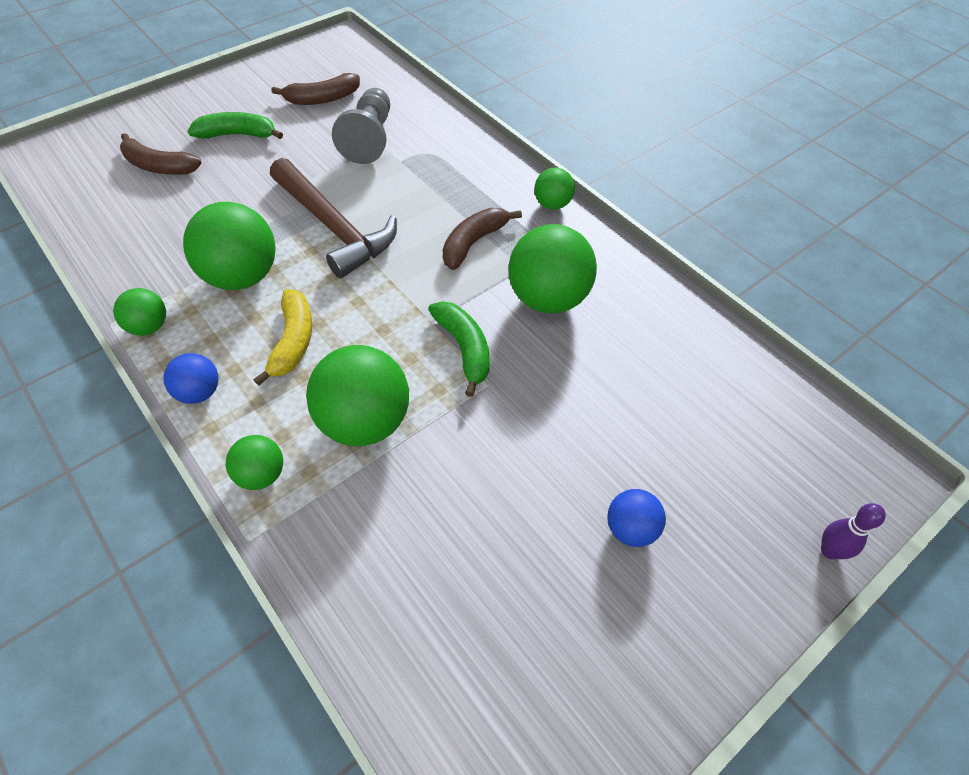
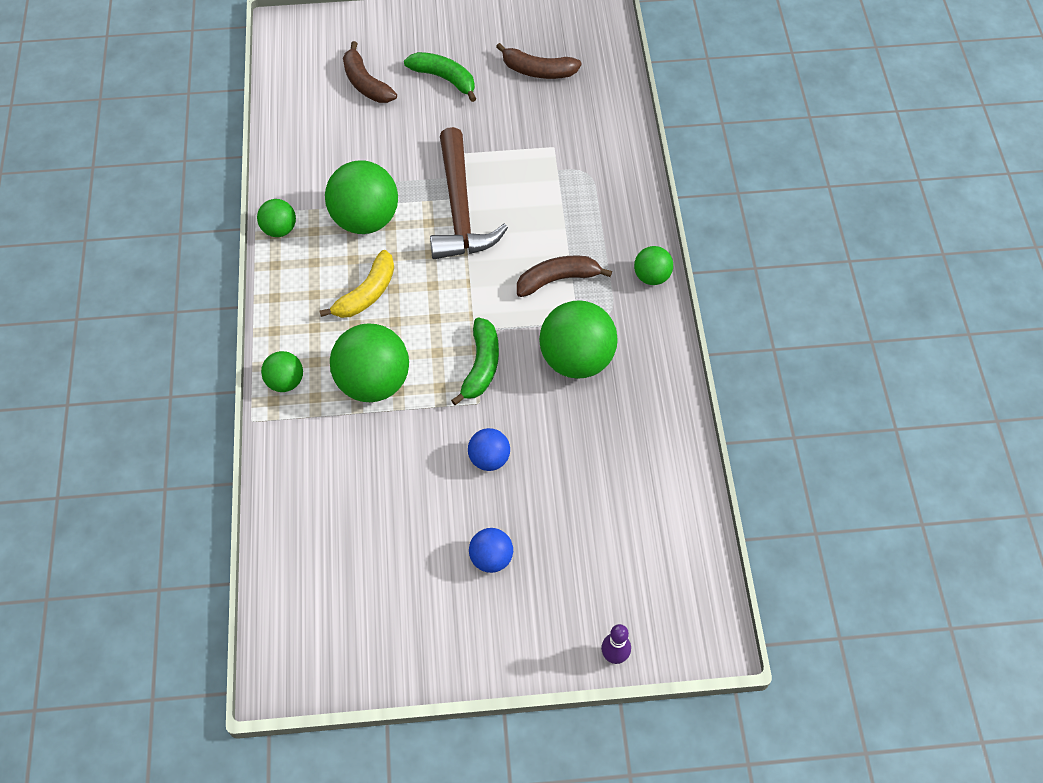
camera: 35 degrees right, 5 degrees up
(199, 392) = (282, 300): blue ball -> blue ball (489, 459)
(369, 139) = (548, 134): grey pawn -> none

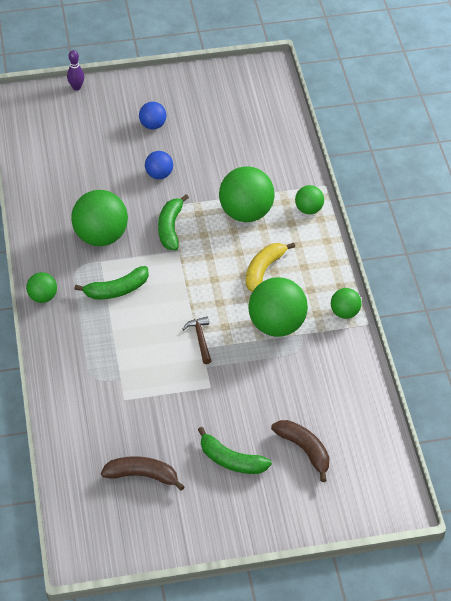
camera: 175 degrees right, 10 degrees down
(460, 209) = (200, 339): brown hammer -> brown hammer, size x0.43
(557, 279) = (117, 290): brown banana -> green banana

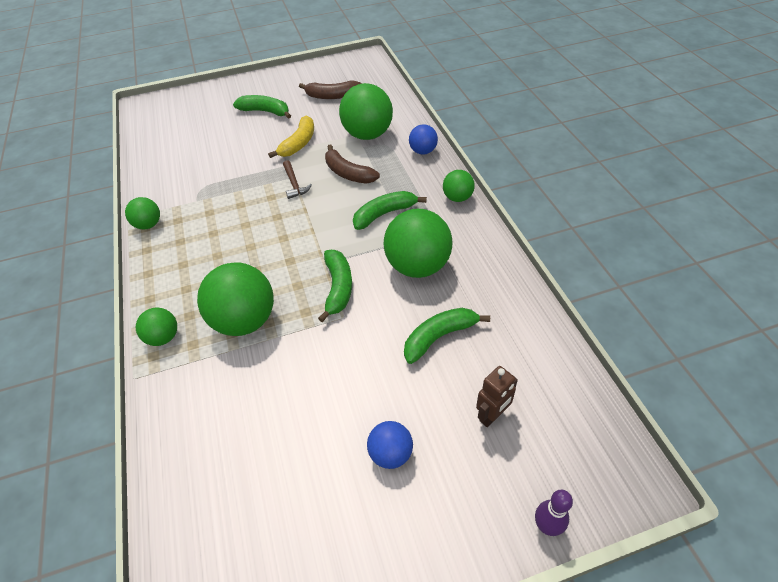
camera: 175 degrees right, 0 degrees up
(84, 135) = (492, 416): none -> brown robot
(102, 183) = (439, 337): none -> green banana
(159, 175) = (364, 361): blue ball -> blue ball (423, 151)
(264, 270) = (228, 255): yellow banana -> yellow banana (299, 143)
(277, 325) = (219, 205): green ball -> green ball (368, 135)
(304, 450) = (207, 124): brown banana -> brown banana (348, 173)

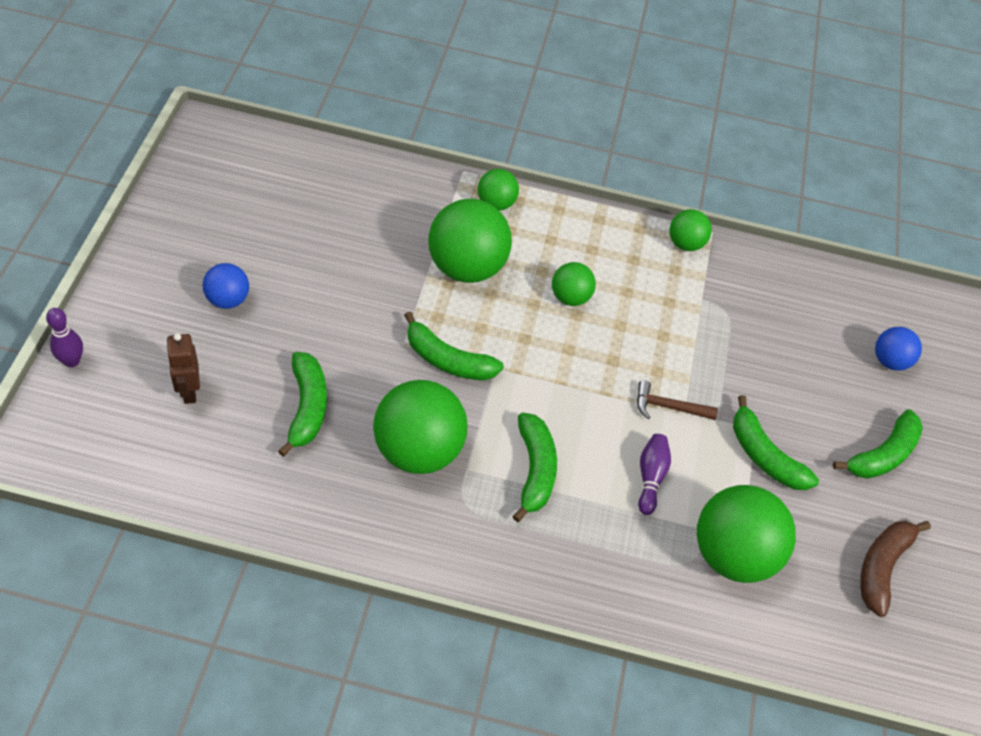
camera: 110 degrees right, 5 degrees up
(299, 143) = (764, 456): yellow banana -> green banana
(348, 173) = (650, 477): brown banana -> purple bowling pin
(423, 151) = (639, 601): blue ball -> blue ball (889, 361)
(457, 198) = (503, 574): green ball -> green ball (570, 297)

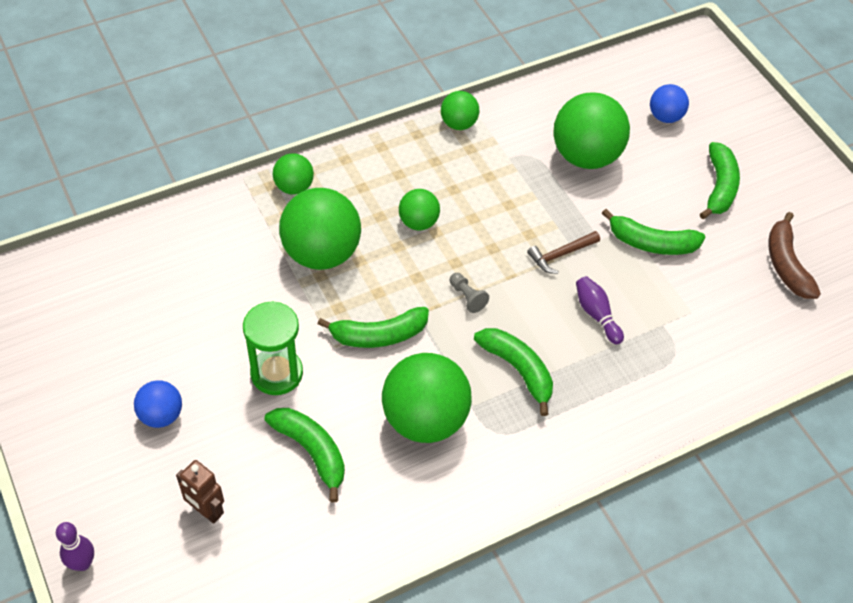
camera: 35 degrees left, 0 degrees up
(340, 331) = (276, 373): none -> green hourglass
(551, 383) = (467, 297): none -> grey pawn
(732, 554) = (694, 327): green ball -> green ball (585, 156)

